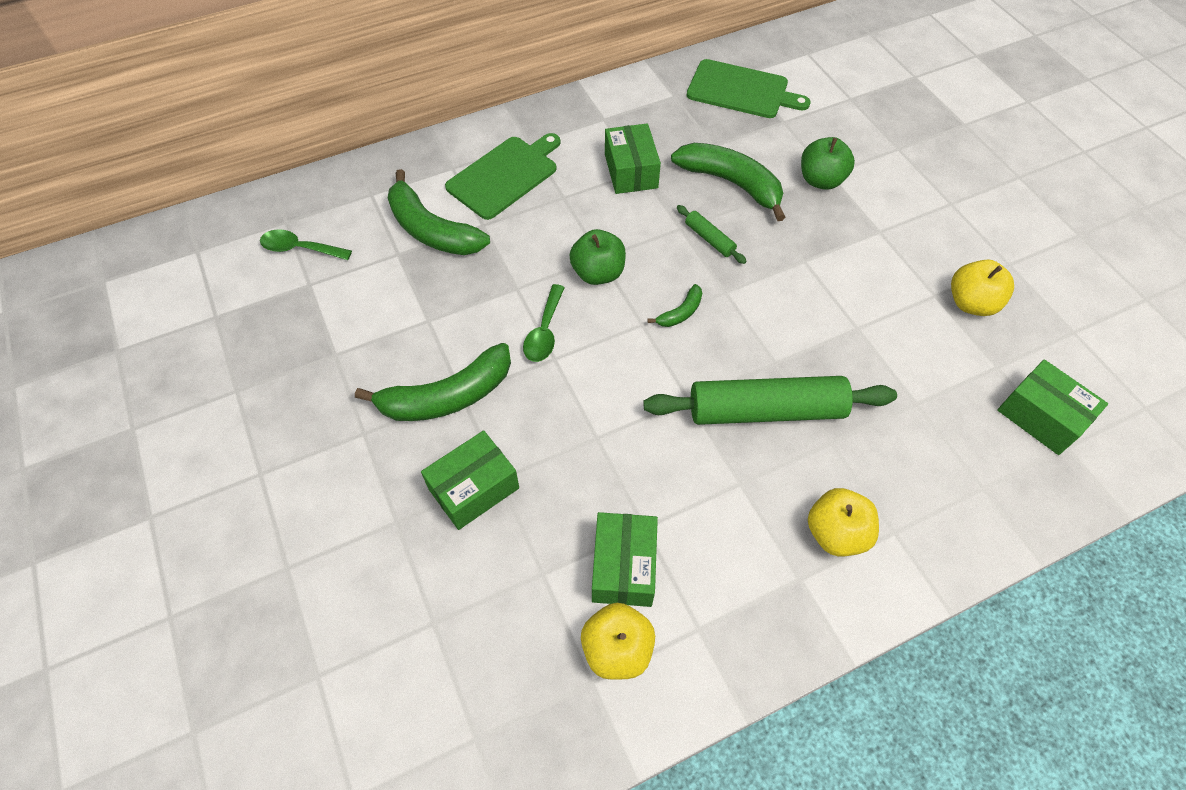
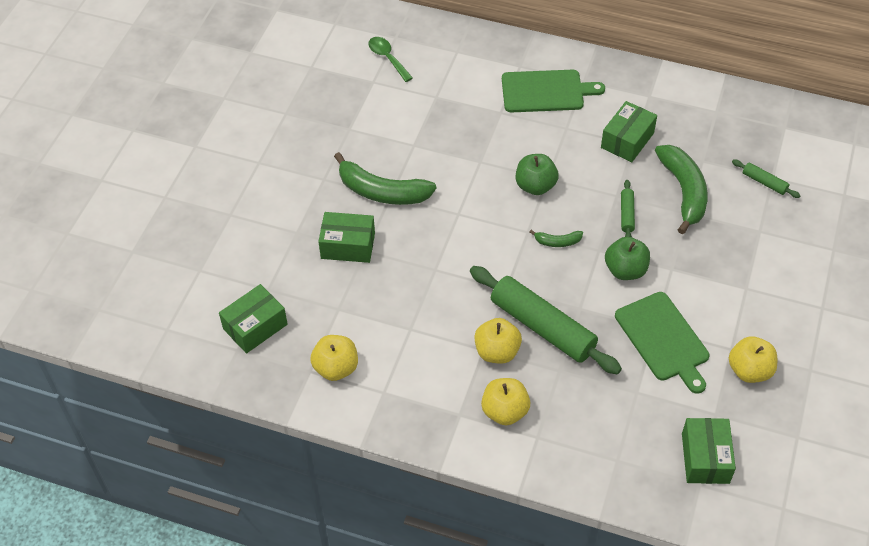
camera: 45 degrees right, 5 degrees down
(431, 230) = (468, 96): green banana -> none
(544, 331) = (469, 196): green spoon -> none
(623, 566) = (379, 337): green box -> green box (255, 326)
(741, 90) = (768, 138): green cutting board -> green cutting board (663, 339)
(755, 474) = (497, 352): none -> yellow apple
(783, 130) = (764, 182): none -> green rolling pin
(821, 180) = (748, 231): green apple -> green apple (625, 270)

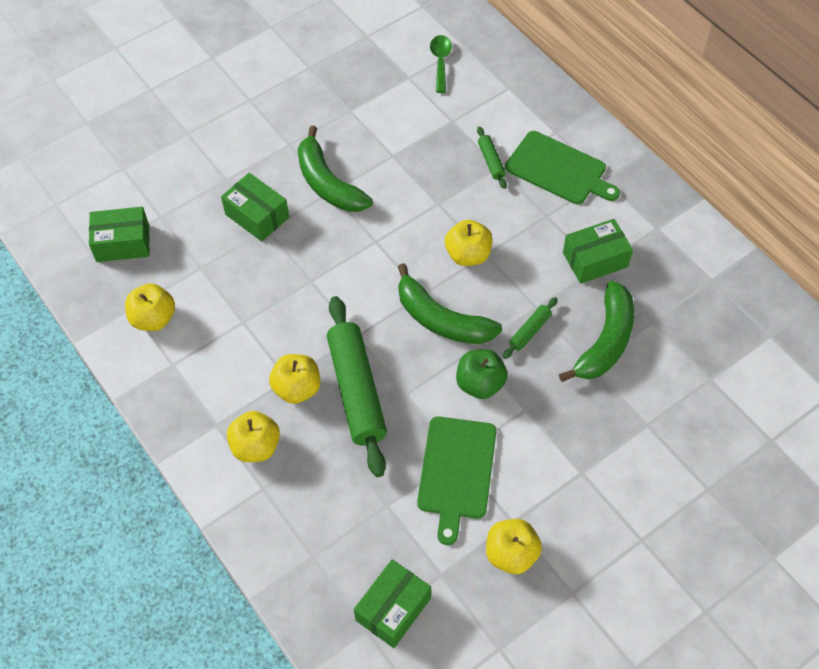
camera: 35 degrees right, 5 degrees up
(535, 186) = (468, 255): green apple -> yellow apple
(557, 242) = (441, 319): green banana -> green banana, size x2.14
(764, 182) = (697, 379): green rolling pin -> green rolling pin (491, 161)

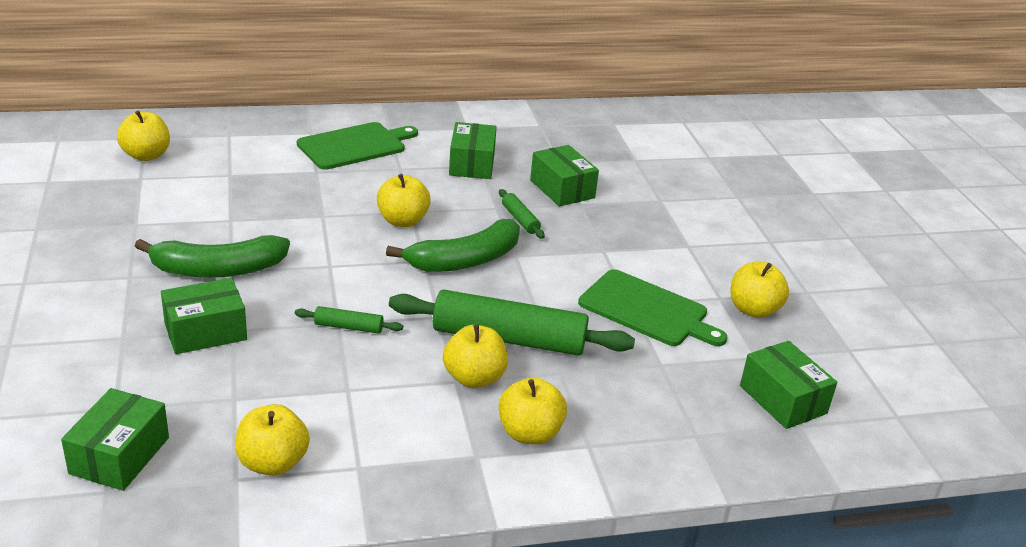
camera: 70 degrees left, 25 degrees down
(440, 62) = (146, 155): green spoon -> yellow apple
(480, 384) = (557, 264): green apple -> none
(491, 161) = (305, 172): green rolling pin -> green rolling pin (349, 327)
(605, 341) = (562, 189): green banana -> green box

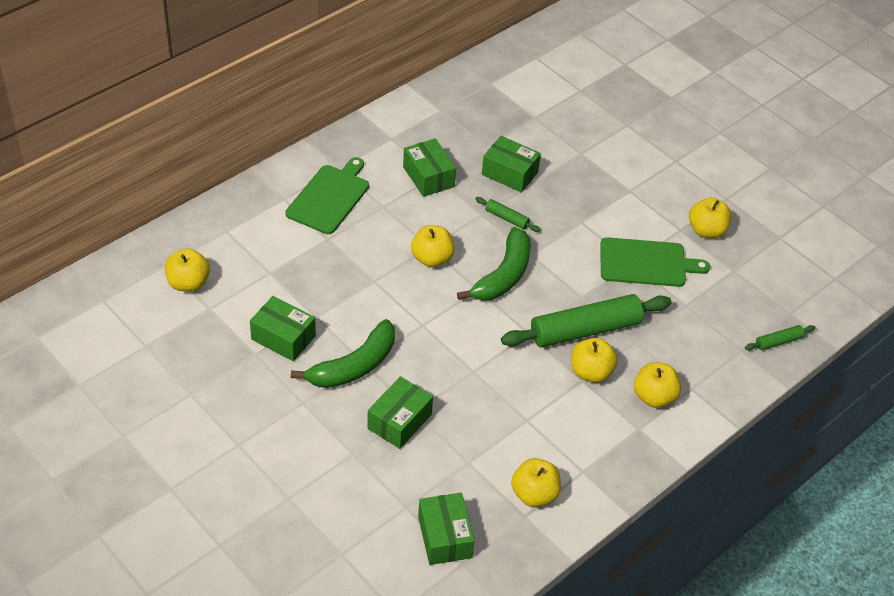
camera: 30 degrees left, 15 degrees up
(349, 327) = (483, 371): green rolling pin -> green rolling pin (778, 341)
(783, 399) = (769, 297): green box -> green box (283, 337)

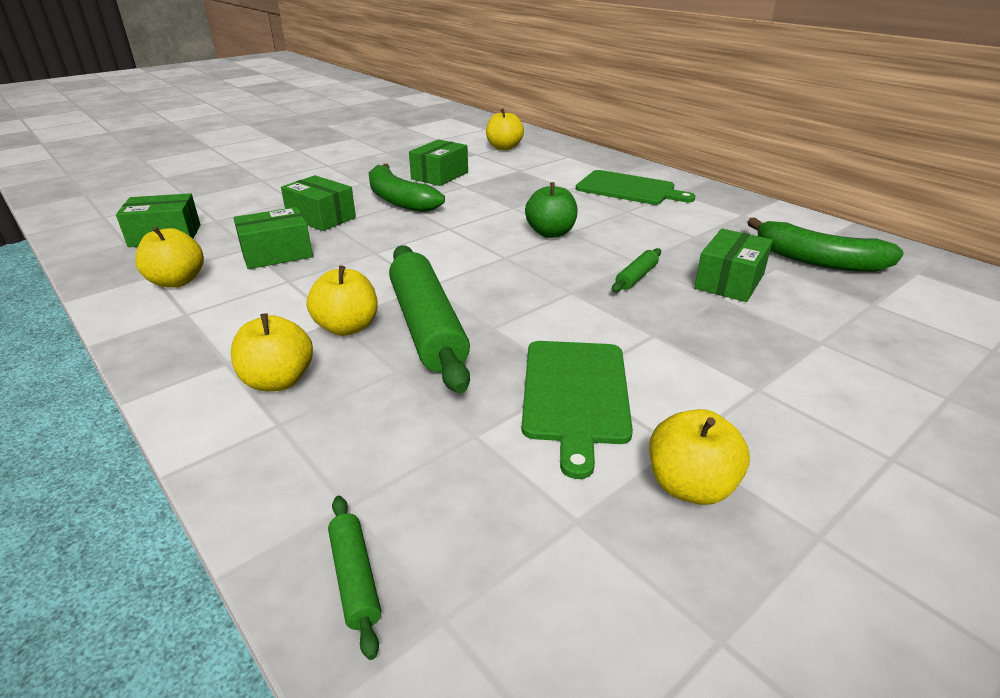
camera: 95 degrees right, 15 degrees down
(428, 177) = (689, 232): green box -> green box (277, 253)
(432, 259) = (550, 233): yellow apple -> green apple
(503, 275) = (529, 272): green banana -> green banana (817, 260)

